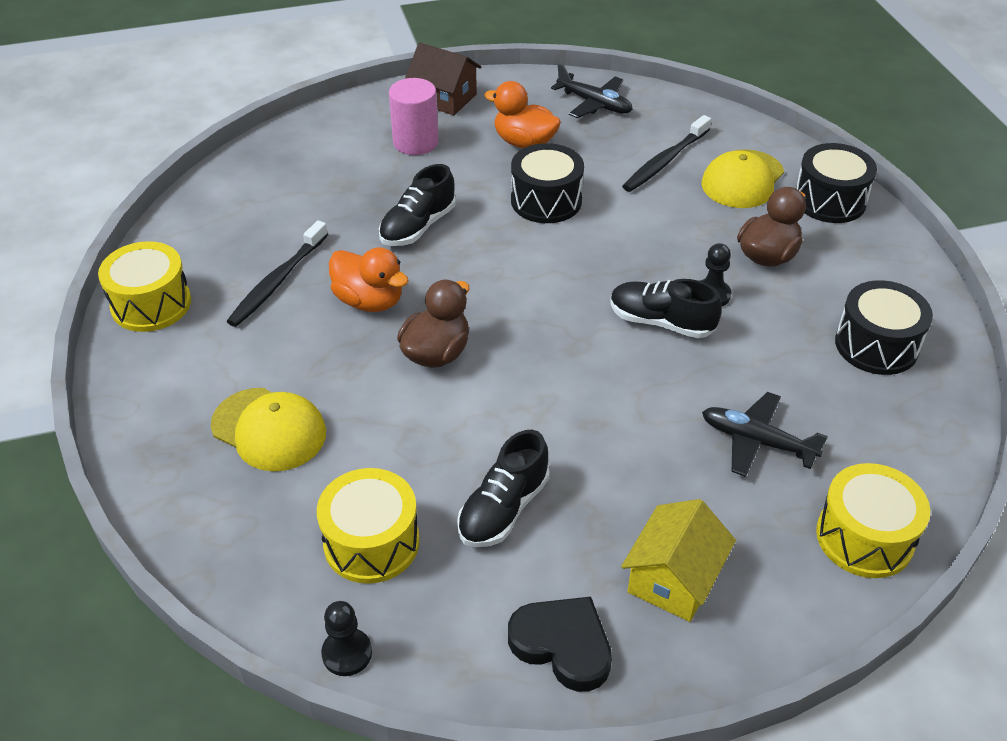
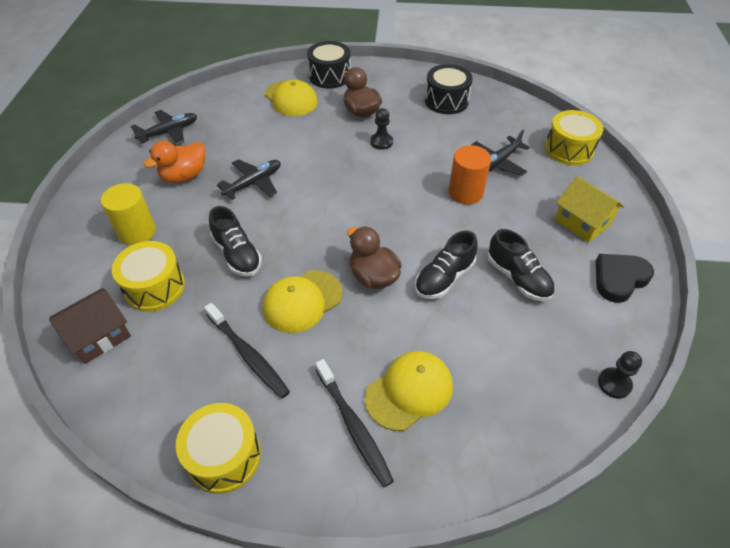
camera: 70 degrees left, 5 degrees up
(369, 301) = (302, 301): orange duck -> yellow cap
(371, 542) = (529, 351): yellow drum -> yellow drum (154, 287)
(415, 142) = (137, 232): pink cylinder -> yellow cylinder
(444, 98) = (95, 202): brown house -> brown house (99, 336)
(546, 201) = (254, 183): black drum -> black plane
(656, 414) = (465, 192): none -> orange cylinder
(661, 322) = (394, 168): black shoe -> black shoe (444, 278)
(665, 161) = (252, 121): black toothbrush -> black toothbrush (353, 425)

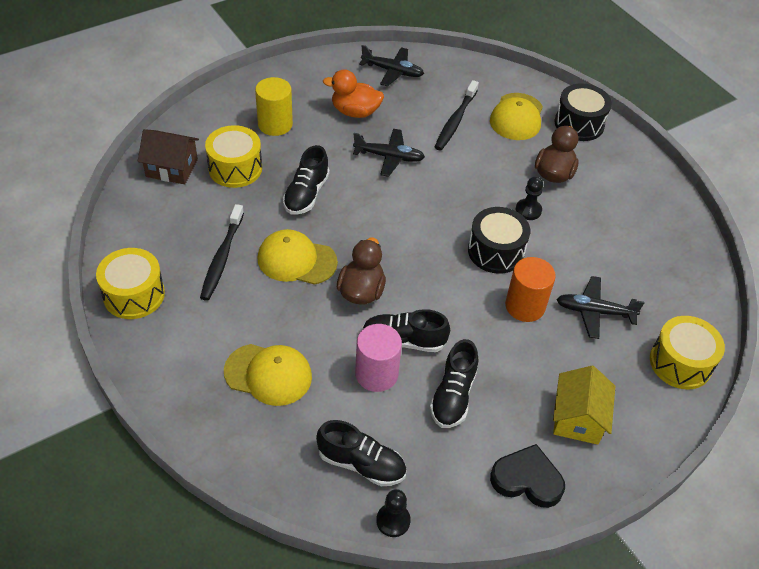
camera: 50 degrees right, 0 degrees up
(353, 425) = (211, 355): black toothbrush -> black toothbrush (455, 120)
(446, 101) = (643, 227): black drum -> black drum (496, 251)
(464, 313) = (376, 374): none -> pink cylinder
(547, 374) = (361, 464): none -> black shoe

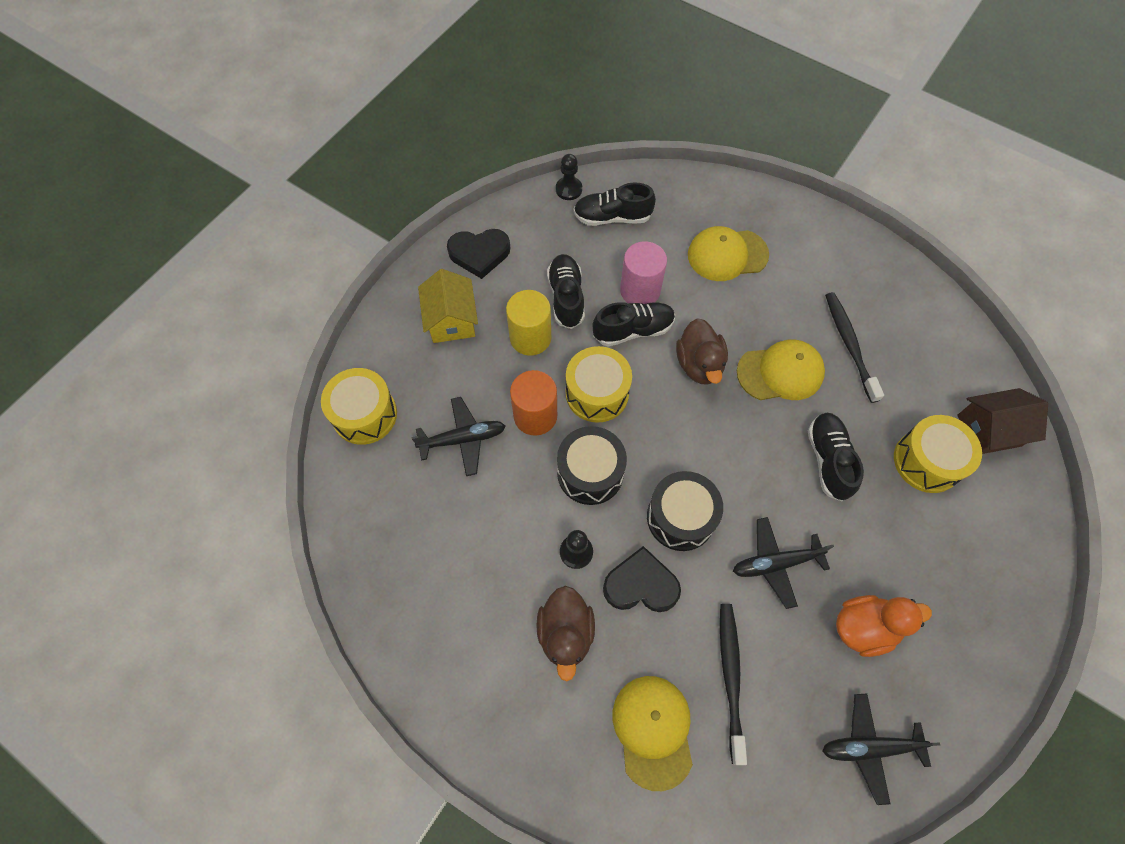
camera: 160 degrees right, 15 degrees up
(134, 295) = (890, 276): yellow drum -> yellow drum (597, 393)
(275, 124) = (939, 553): yellow cylinder -> yellow cylinder (530, 337)
(490, 178) = (641, 585): none -> black heart
(579, 124) = (561, 761): black drum -> black drum (680, 517)

